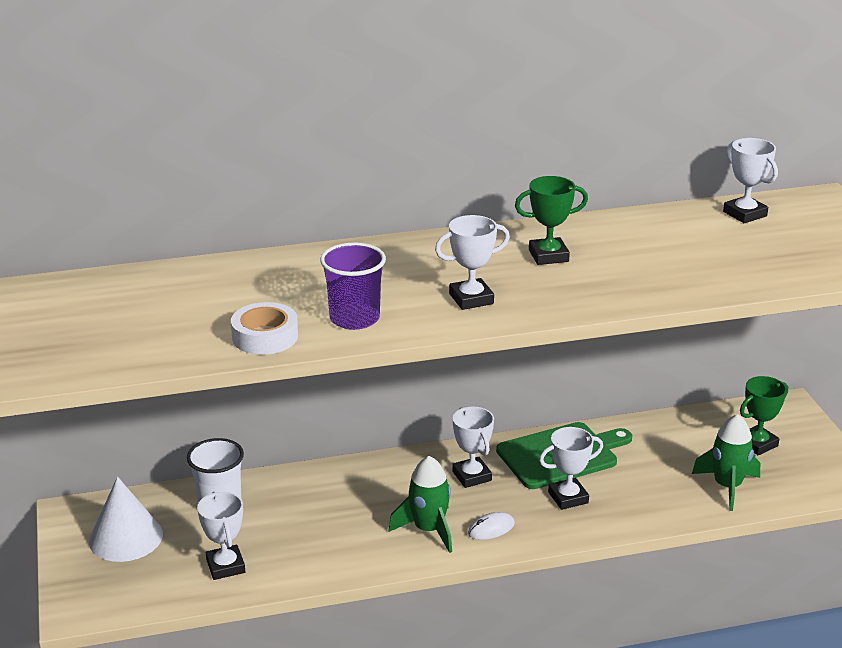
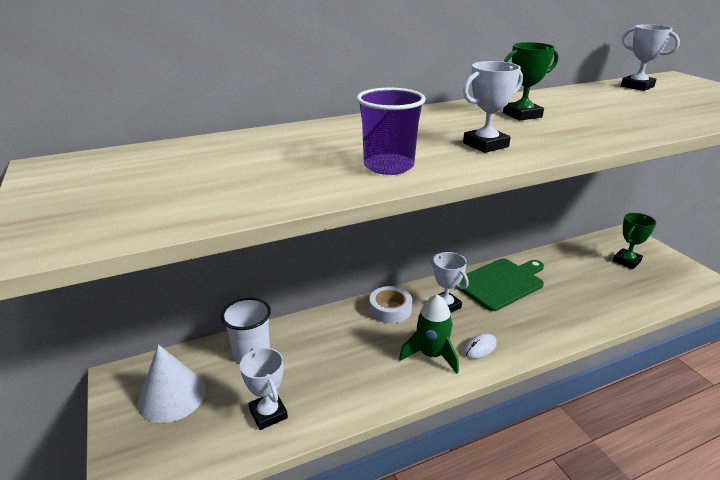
camera: 10 degrees left, 0 degrees up
(265, 337) = (305, 187): white tape -> white tape (390, 309)
(568, 497) = (524, 315): white trophy -> none
(727, 486) = (629, 293): green rocket -> none

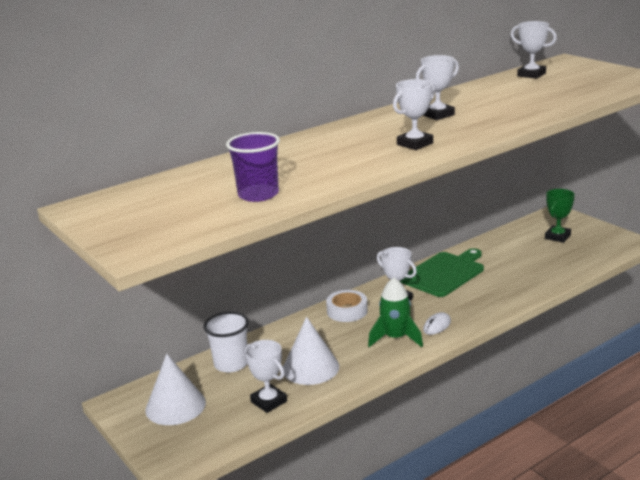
camera: 10 degrees left, 5 degrees down
(329, 375) = (310, 367): none -> white cone
(388, 166) = (347, 170): purple cup -> purple cup (258, 194)
(522, 115) = (437, 115): green trophy -> white trophy

